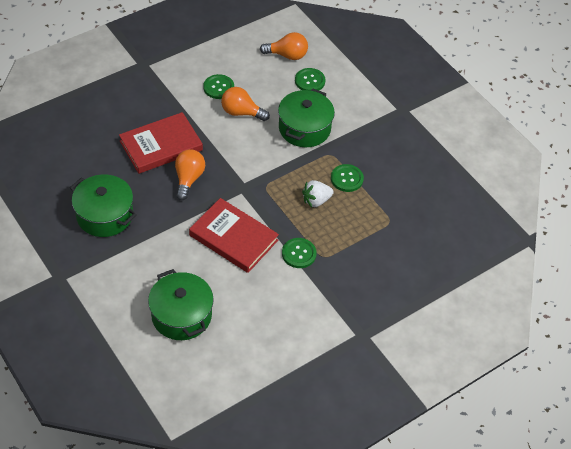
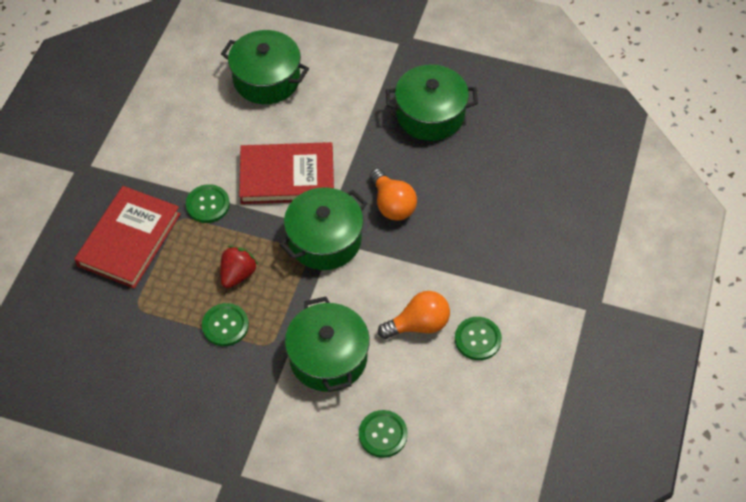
camera: 145 degrees right, 5 degrees up
(161, 146) = (459, 220): red book -> red book (129, 239)
(248, 186) = (324, 240): none -> green pot
(287, 55) = (447, 455): orange light bulb -> none
(316, 201) = (238, 274): white strawberry -> red strawberry

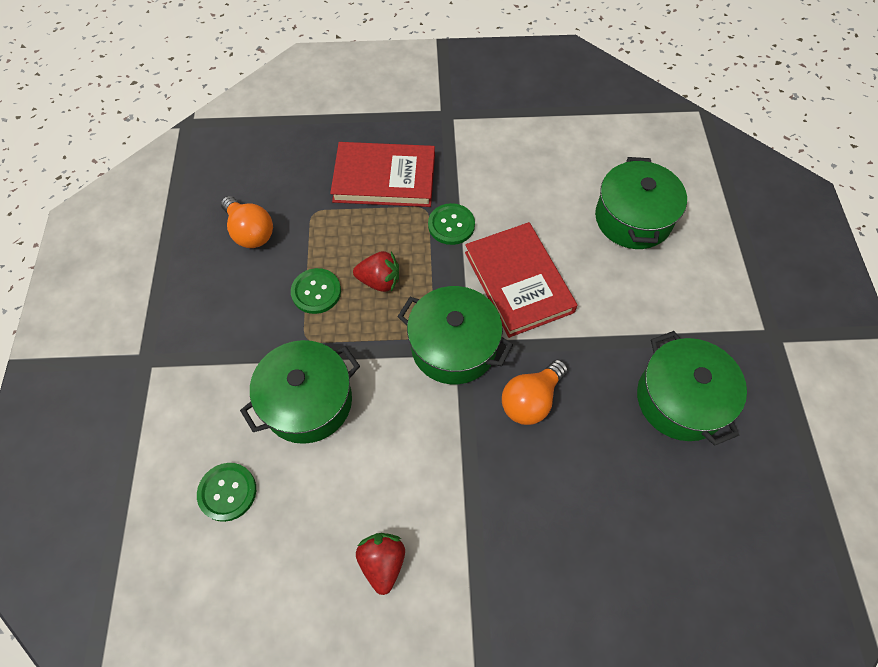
camera: 70 degrees right, 5 degrees up
(418, 324) = (380, 484): orange light bulb -> orange light bulb (250, 232)
(477, 339) = (382, 562): green button -> red strawberry

